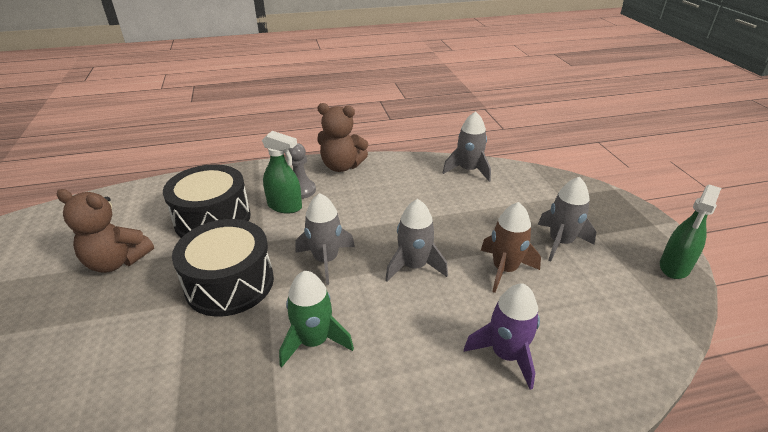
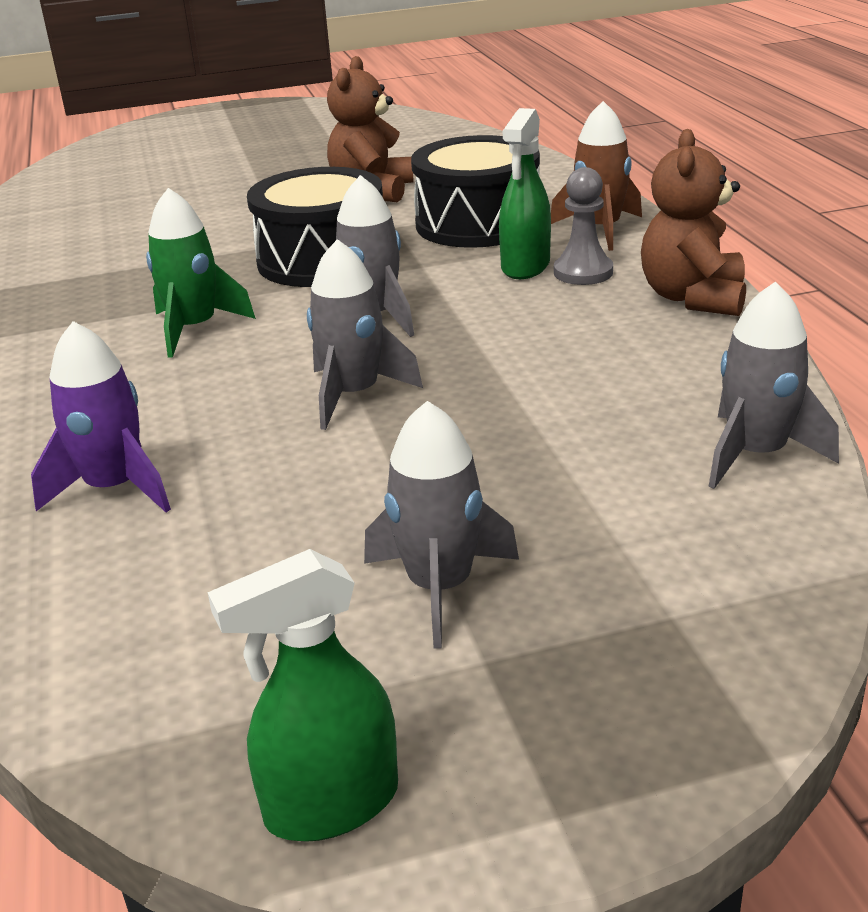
camera: 90 degrees right, 5 degrees down
(504, 269) = (338, 496): brown rocket -> brown rocket (600, 230)
(674, 267) = (331, 805): green spray bottle -> green spray bottle turned 60 degrees counterclockwise

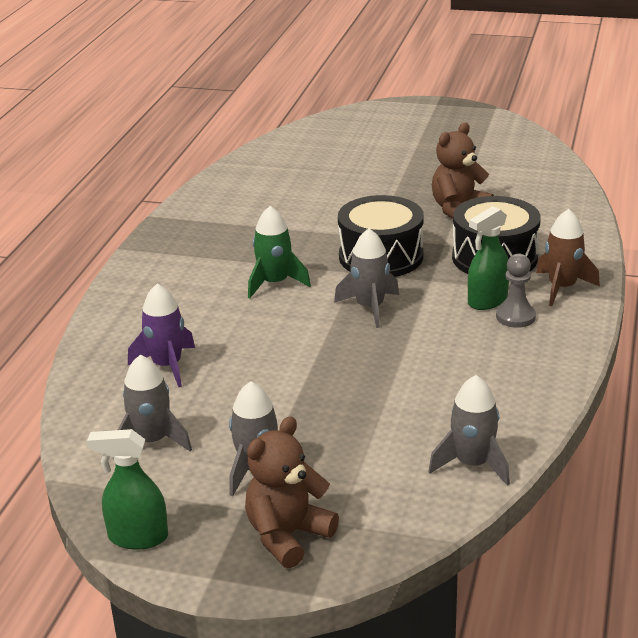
camera: 30 degrees right, 0 degrees up
(354, 395) = (314, 354): grey rocket -> grey rocket (152, 441)
(693, 298) = (557, 357): brown teddy bear -> brown teddy bear (287, 536)

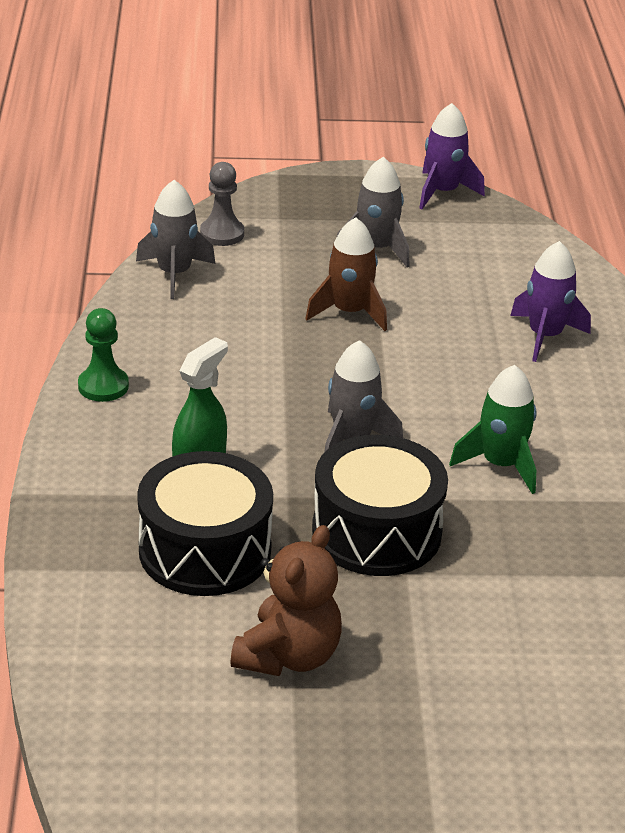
camera: 160 degrees right, 5 degrees up
(137, 537) = (442, 192): green spray bottle -> purple rocket
(152, 441) = (494, 261): grey rocket -> none
(287, 536) = (319, 205): brown teddy bear -> none
(515, 316) = (157, 447): grey pawn -> grey pawn (222, 234)
(553, 364) = (103, 386): none -> green pawn
(562, 288) = (98, 503): brown rocket -> brown rocket (349, 312)

